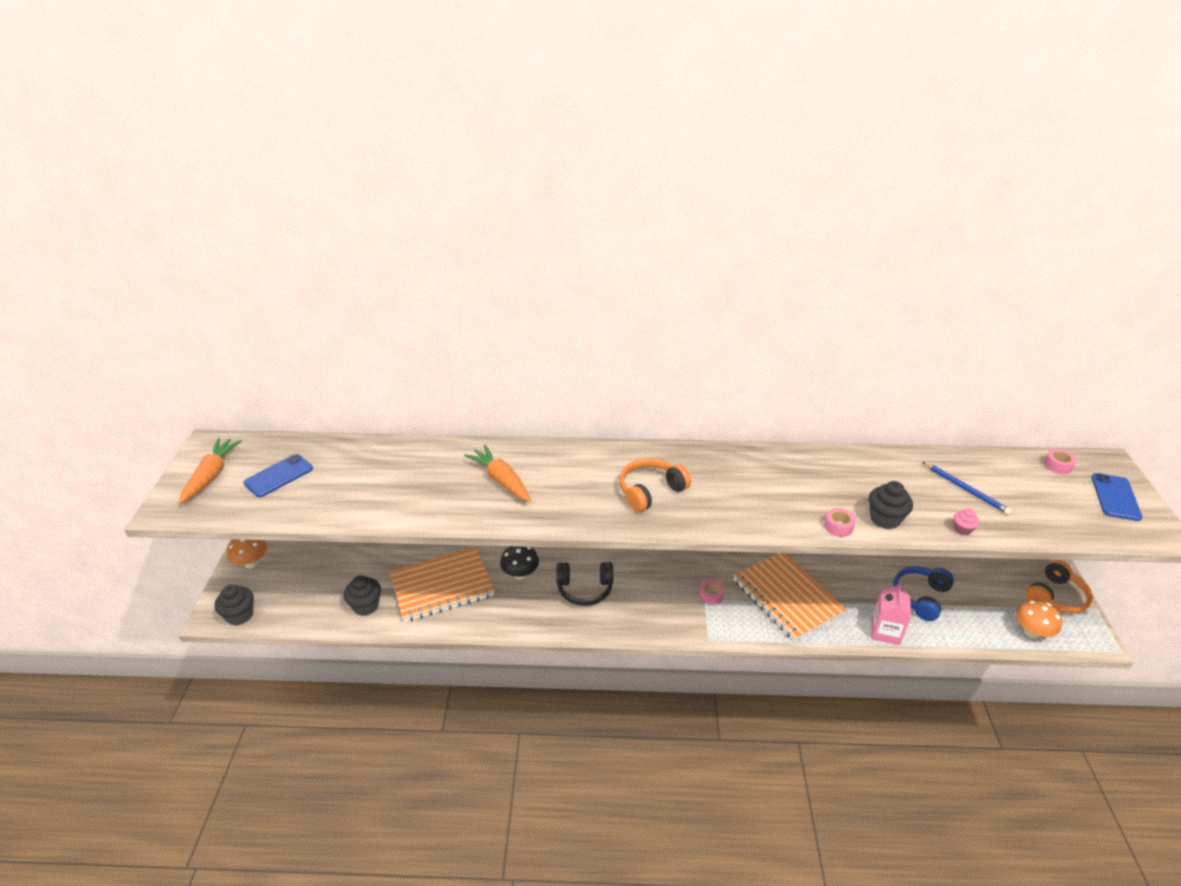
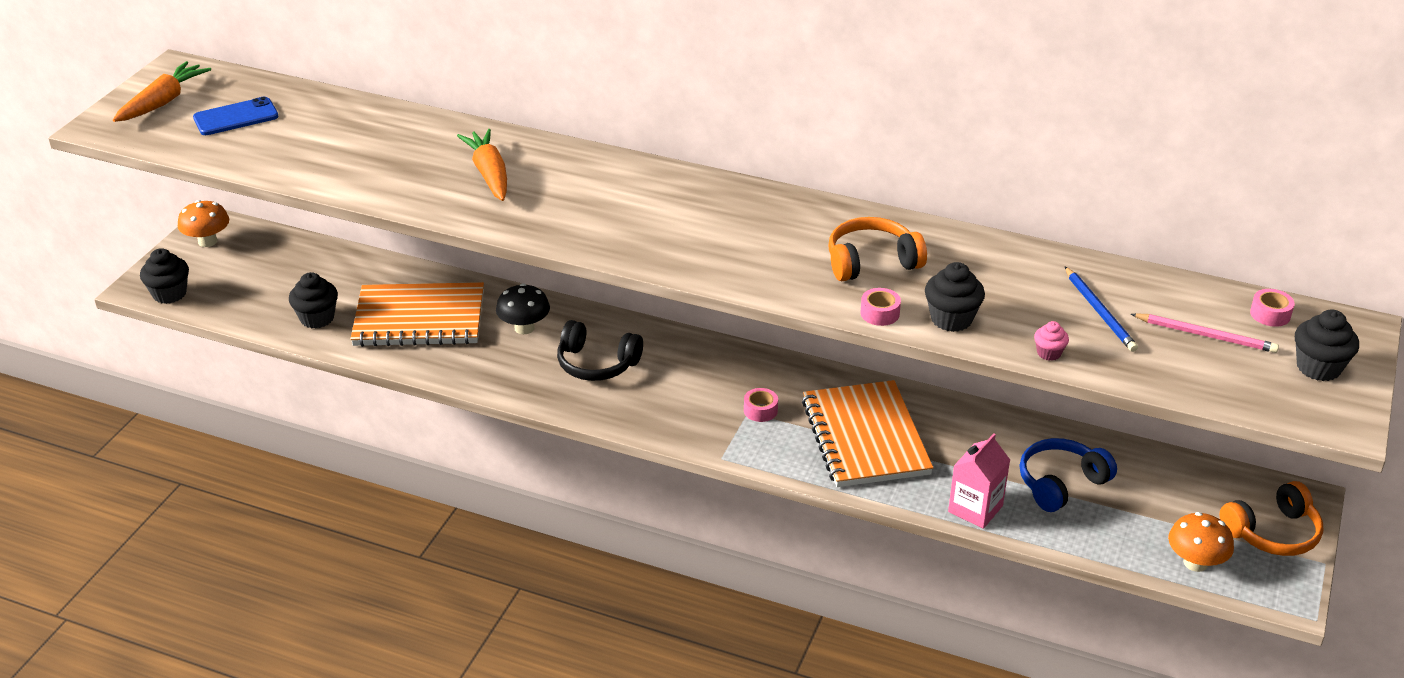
camera: 20 degrees right, 0 degrees up
(650, 491) = (666, 224): orange headphones -> orange headphones (871, 262)
(1037, 491) = (1206, 335): none -> pink pencil
(1115, 497) = (1318, 367): blue phone -> black cupcake

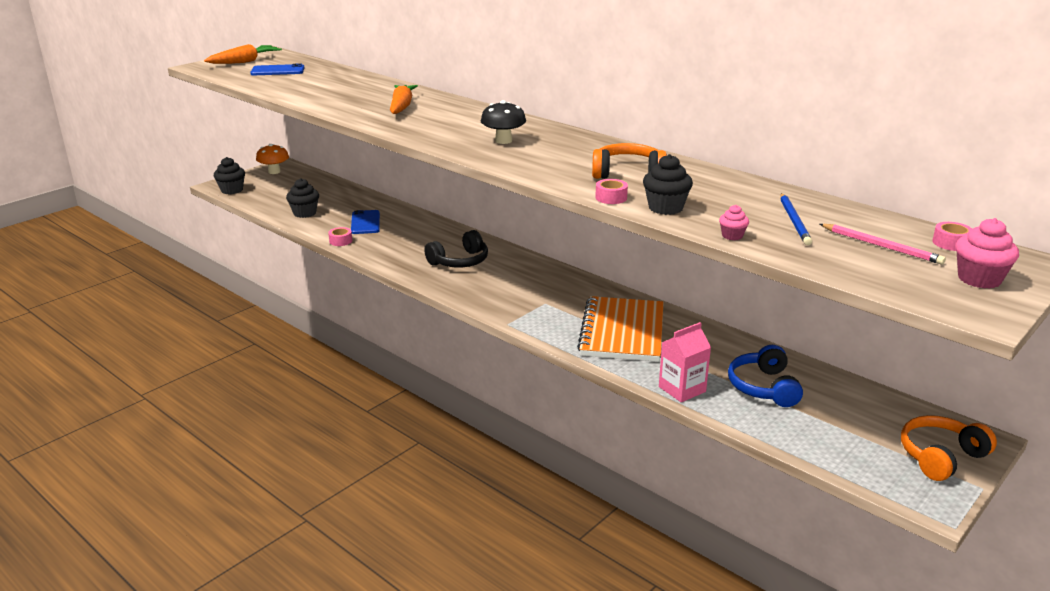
camera: 20 degrees right, 10 degrees down
(419, 319) = (365, 222): orange notebook -> blue phone
(524, 328) = (427, 237): black mushroom -> black mushroom (503, 141)
(596, 364) = (460, 261): black headphones -> black headphones turned 75 degrees counterclockwise
(760, 410) = (555, 304): pink tape -> pink tape (340, 241)
(1060, 483) = (763, 387): blue headphones -> blue headphones turned 75 degrees counterclockwise
(1195, 563) = (856, 462): orange mushroom -> none
(1272, 533) = (940, 456): orange headphones -> orange headphones turned 150 degrees clockwise
(1318, 367) = (979, 279): black cupcake -> pink cupcake

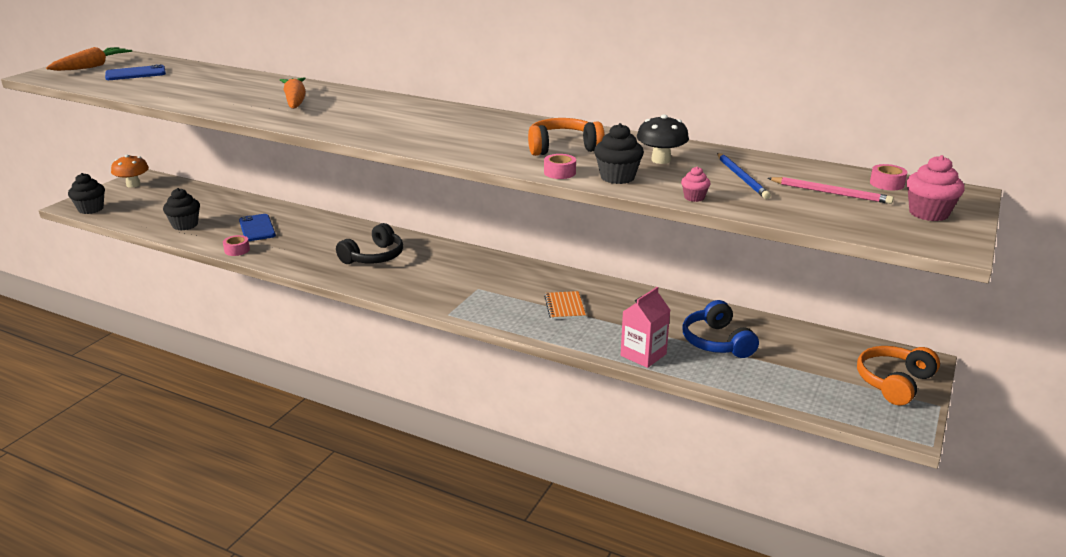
camera: 15 degrees left, 0 degrees up
(503, 141) = (421, 126): black mushroom -> black mushroom (661, 160)
(622, 332) = (564, 307): orange notebook -> orange notebook, size x0.45

